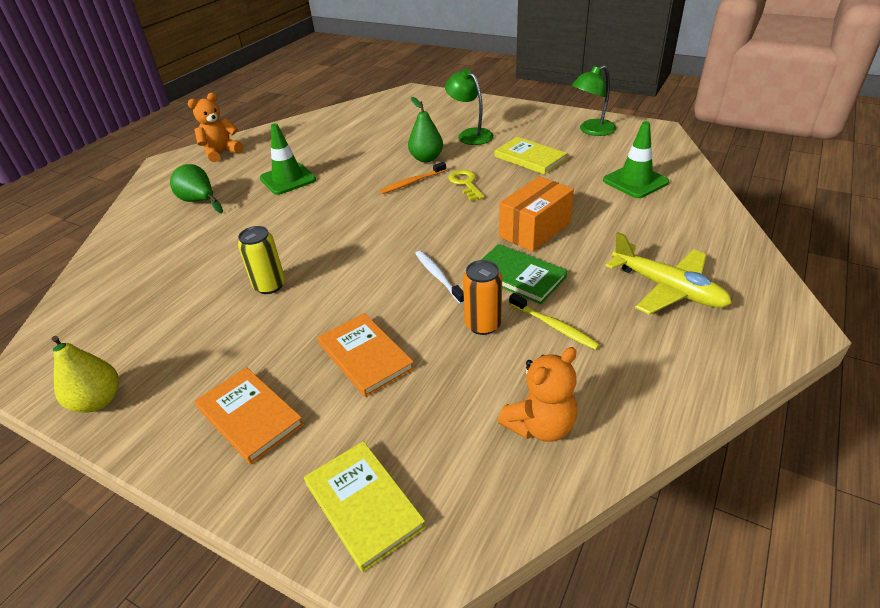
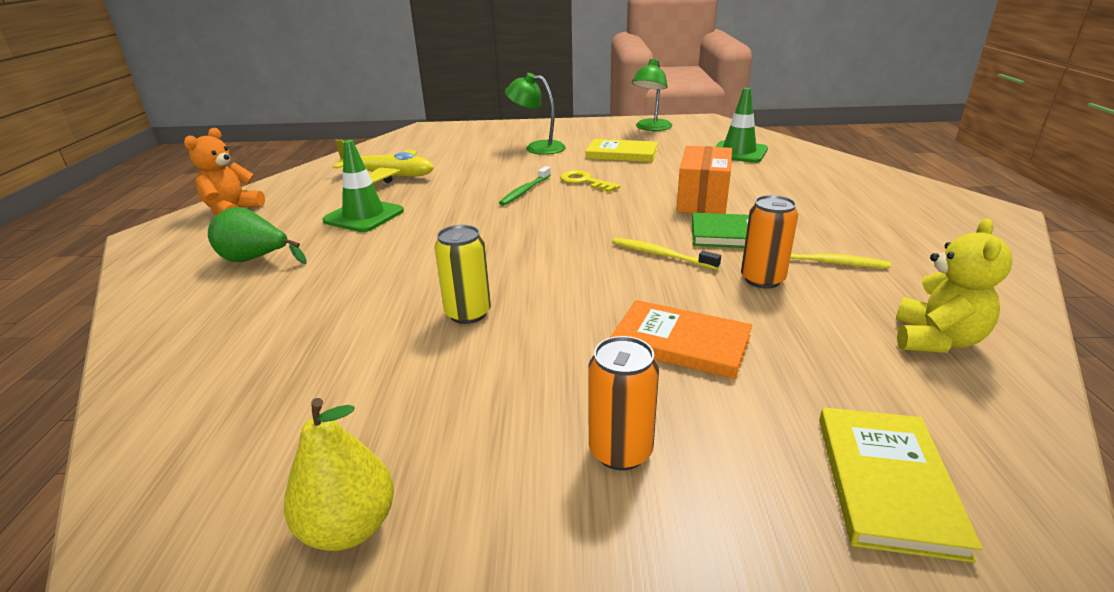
camera: 30 degrees left, 10 degrees down
(250, 416) = (620, 451): orange book -> orange can
(364, 505) = (887, 482): yellow book -> yellow book turned 75 degrees clockwise
(412, 182) = (525, 191): orange toothbrush -> green toothbrush
(426, 158) = (515, 171): green pear -> none
(438, 276) = (661, 255): white toothbrush -> yellow toothbrush
(540, 425) = (936, 340): orange teddy bear -> yellow teddy bear
(668, 289) = (875, 213): yellow plane -> yellow plane (389, 176)

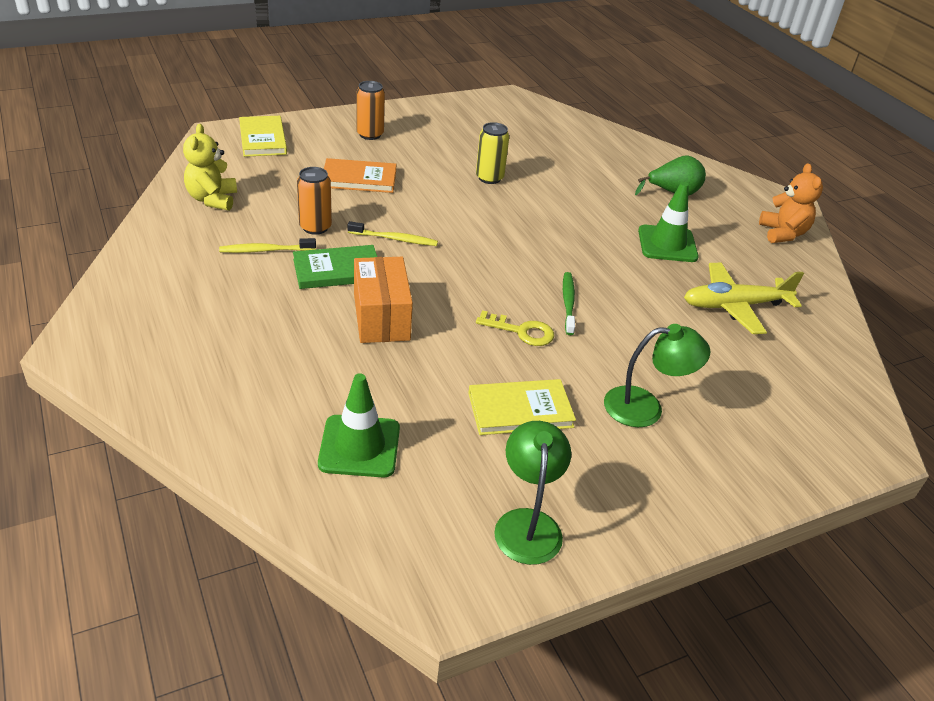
camera: 150 degrees right, 10 degrees up
(349, 527) = (451, 106): yellow pear -> none

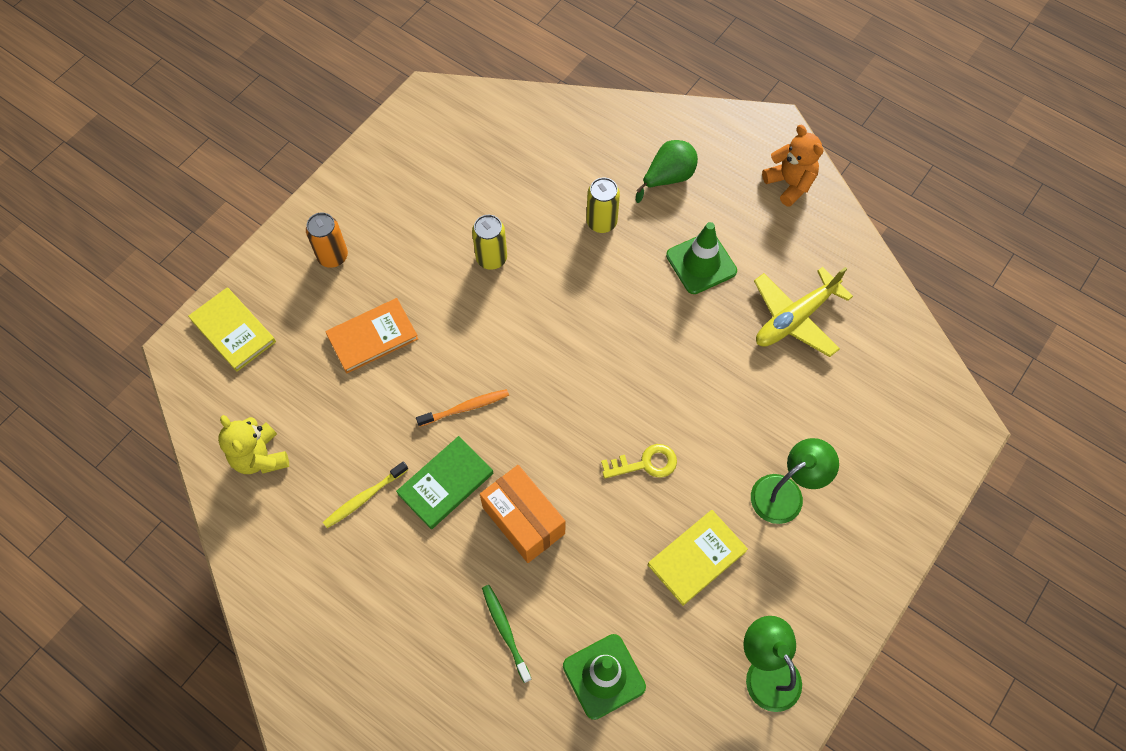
camera: 25 degrees left, 25 degrees up
(315, 227) = (384, 436): orange can -> none
(395, 239) = (465, 408): yellow toothbrush -> orange toothbrush
(568, 303) = (662, 401): green toothbrush -> green toothbrush (505, 631)
(596, 193) = (601, 222): none -> yellow can

